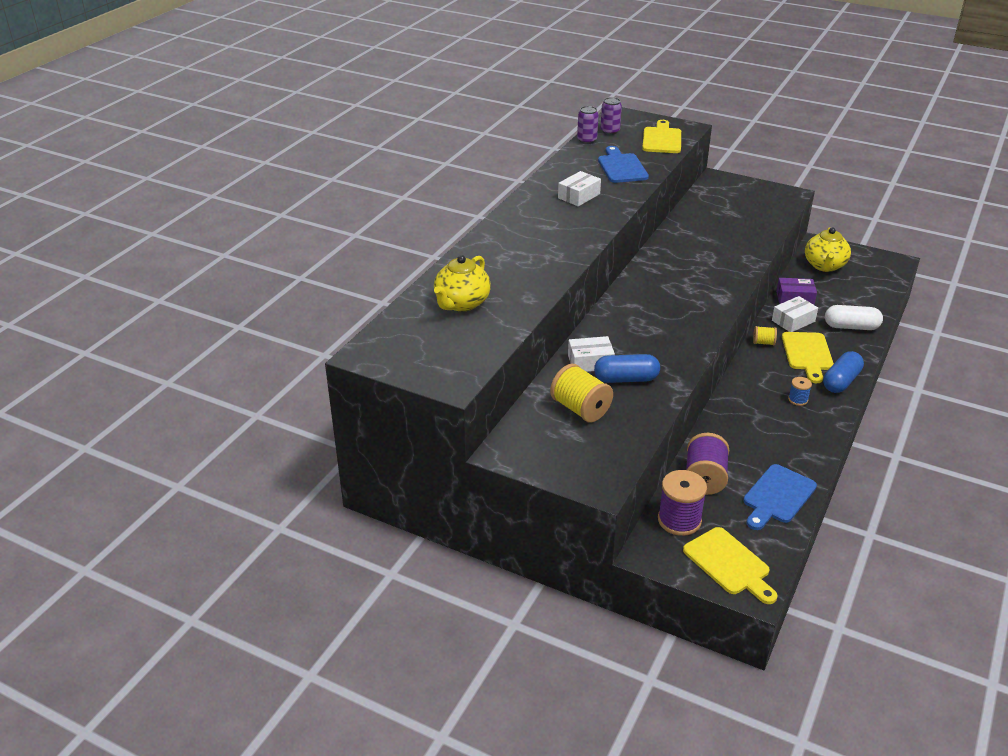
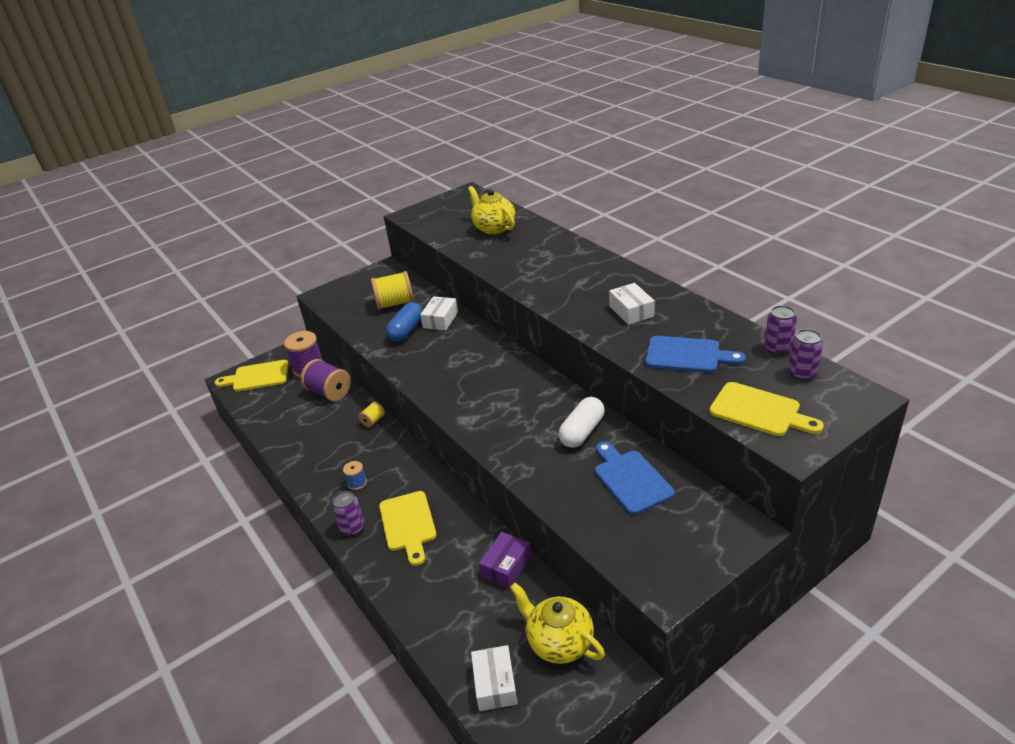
camera: 120 degrees right, 0 degrees up
(763, 343) = (449, 498): yellow spool -> yellow spool (373, 421)
(777, 496) = (280, 421): blue cutting board -> blue cutting board (630, 479)
(793, 321) = (467, 542): white box -> white box (495, 684)
(807, 354) = (408, 524): yellow cutting board -> yellow cutting board turned 135 degrees counterclockwise
(841, 381) = (352, 528): blue capsule -> purple can
(851, 327) = (422, 590): white capsule -> white capsule (582, 432)

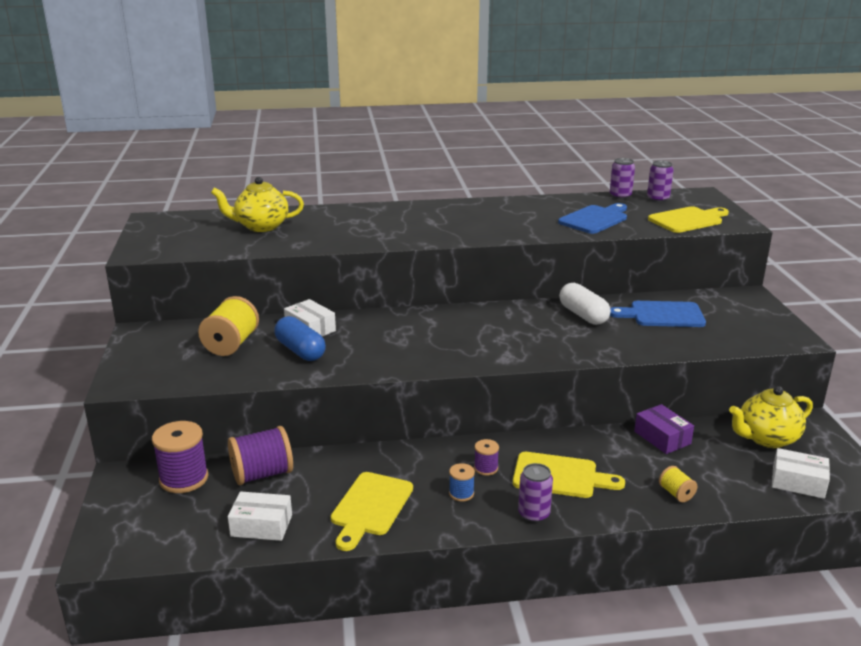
camera: 65 degrees left, 10 degrees down
(257, 377) = (135, 527): yellow cutting board -> yellow cutting board (370, 507)
(373, 421) = (361, 456): yellow spool -> yellow spool (676, 493)
(394, 482) = (486, 468): none -> purple spool
(631, 311) = (507, 218): white box -> white box (261, 525)

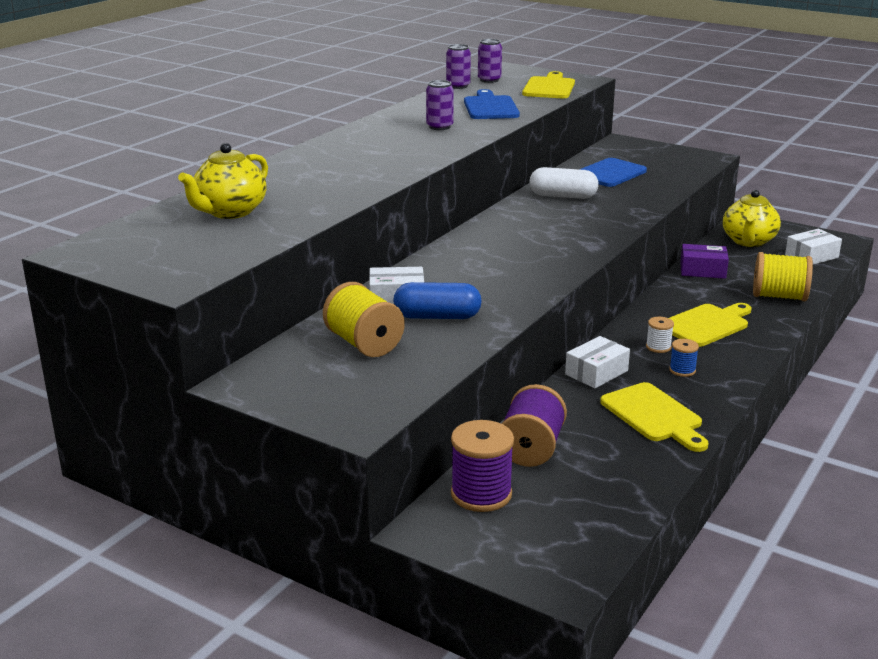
camera: 50 degrees left, 0 degrees up
(261, 525) = (619, 477): white box -> white box (596, 372)
(486, 468) = (658, 347): purple spool -> white spool
(534, 514) = (745, 354): purple can -> purple can (439, 127)
(676, 493) = (779, 296): yellow spool -> yellow spool, size x1.95

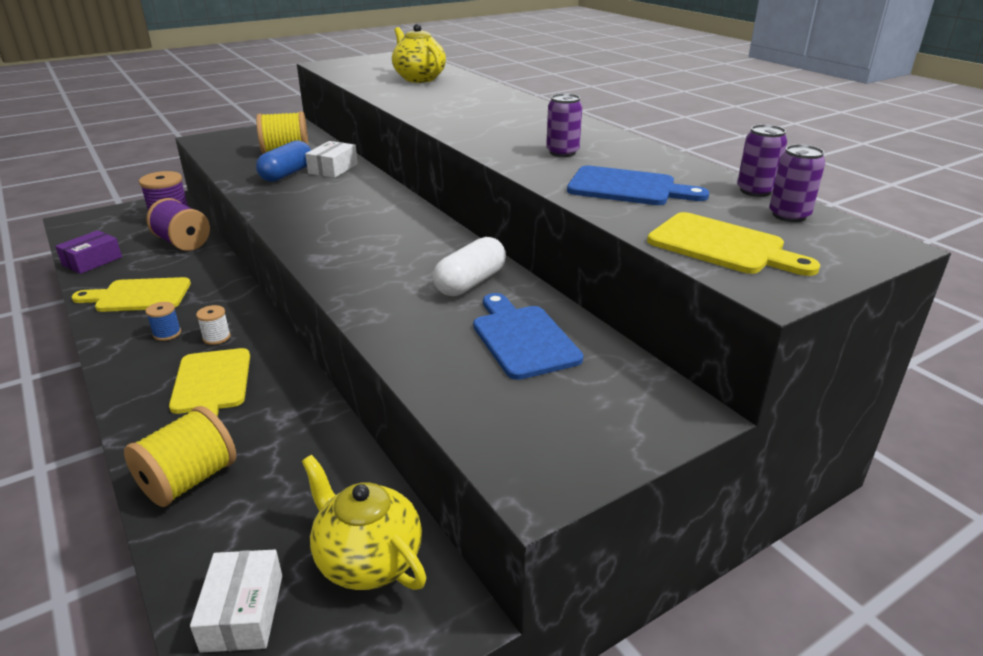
camera: 115 degrees right, 5 degrees up
(596, 372) = (225, 293): white box -> none
(702, 270) = (326, 449): purple box -> purple box (92, 261)

